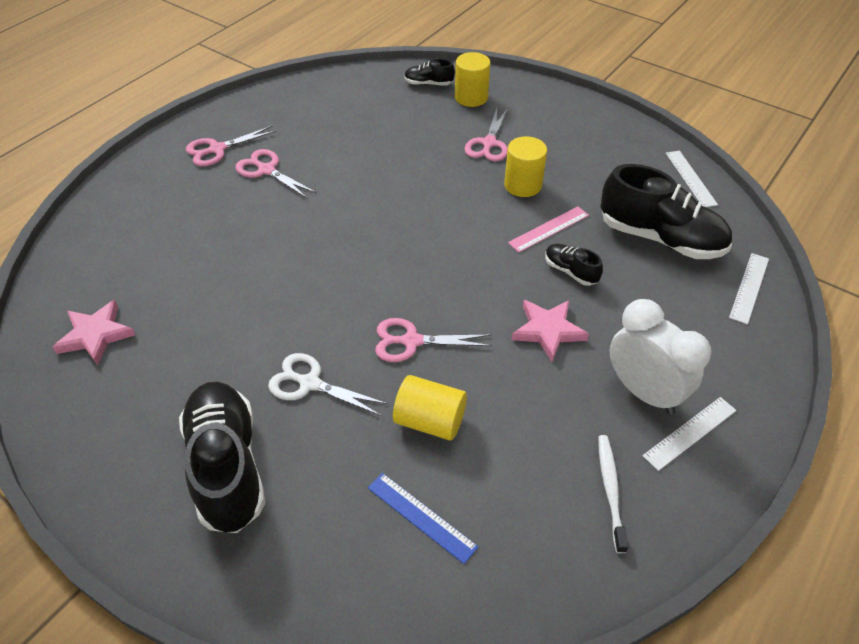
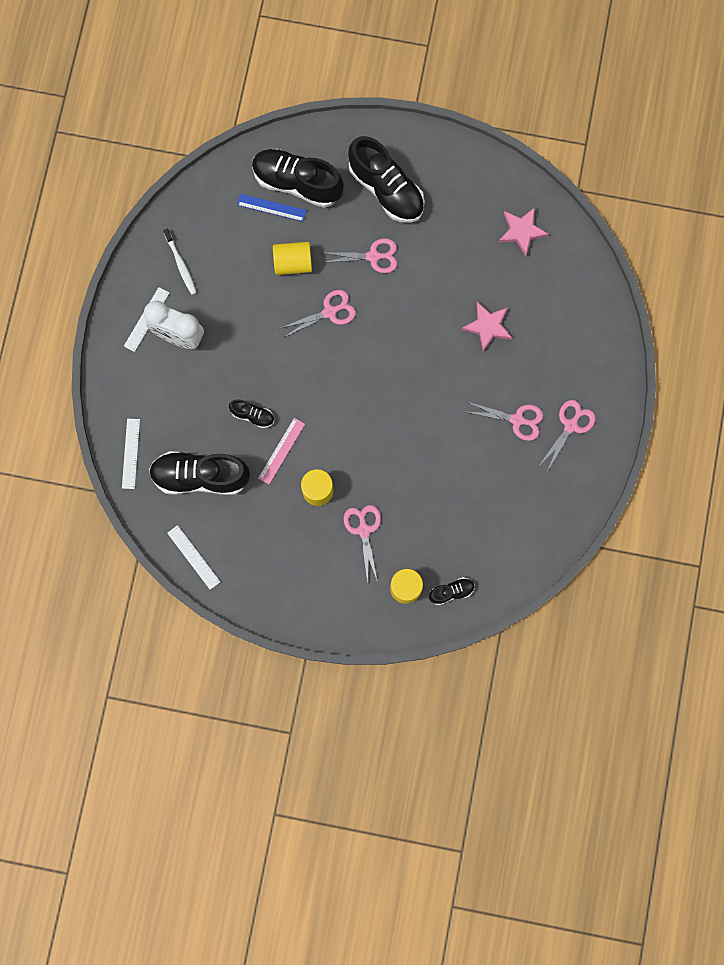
camera: 155 degrees right, 30 degrees up
(310, 383) = (373, 256): white scissors -> pink scissors
(358, 538) = (297, 183): none -> black shoe
(548, 331) = (250, 357): pink star -> pink star (487, 326)

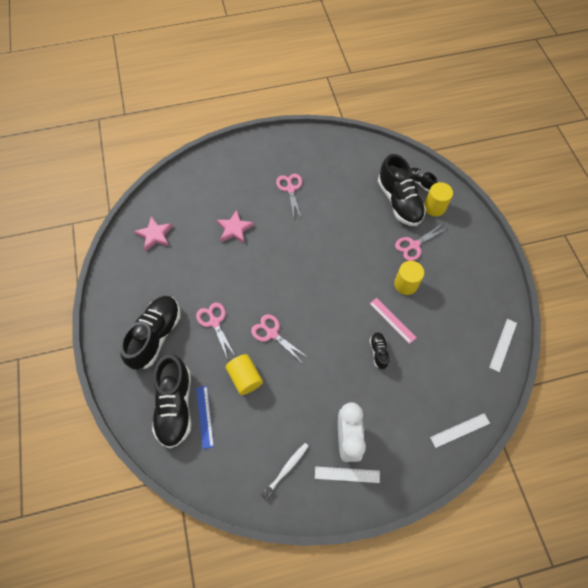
camera: 115 degrees left, 15 degrees down
(200, 476) = (444, 368): black shoe -> black shoe (399, 202)
(281, 451) = (392, 320): pink ruler -> pink ruler turned 45 degrees clockwise
(571, 426) = (278, 160): pink scissors -> none

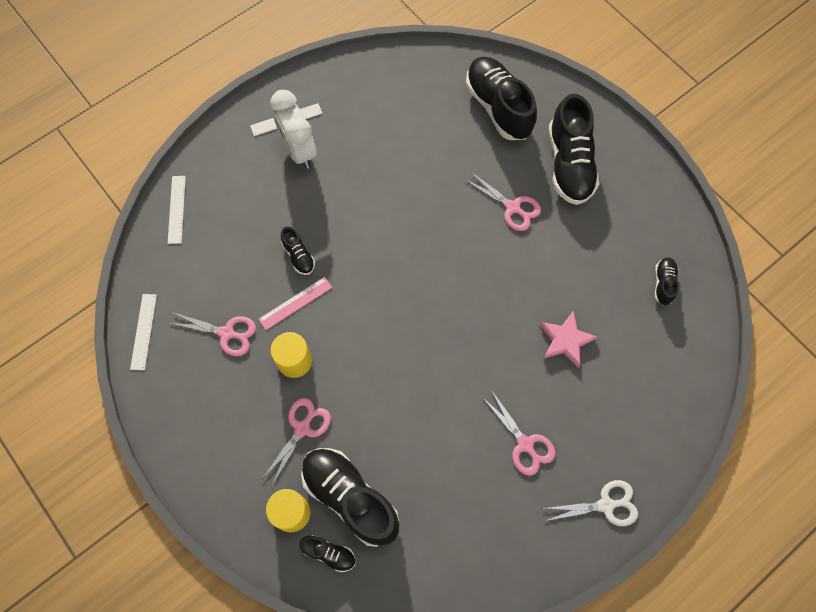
camera: 155 degrees right, 5 degrees up
(155, 235) = (663, 284): pink star -> black shoe
(204, 416) = (461, 110): blue ruler -> none
(245, 378) = (440, 163): yellow cylinder -> none
(265, 148) = (606, 505): none -> white scissors
(272, 333) = (437, 223): pink scissors -> pink scissors (227, 333)
(286, 469) = (350, 100): white toothbrush -> none
(392, 320) = (295, 303): pink ruler -> pink ruler turned 60 degrees counterclockwise
(460, 430) = (176, 209): white ruler -> white ruler turned 45 degrees counterclockwise

